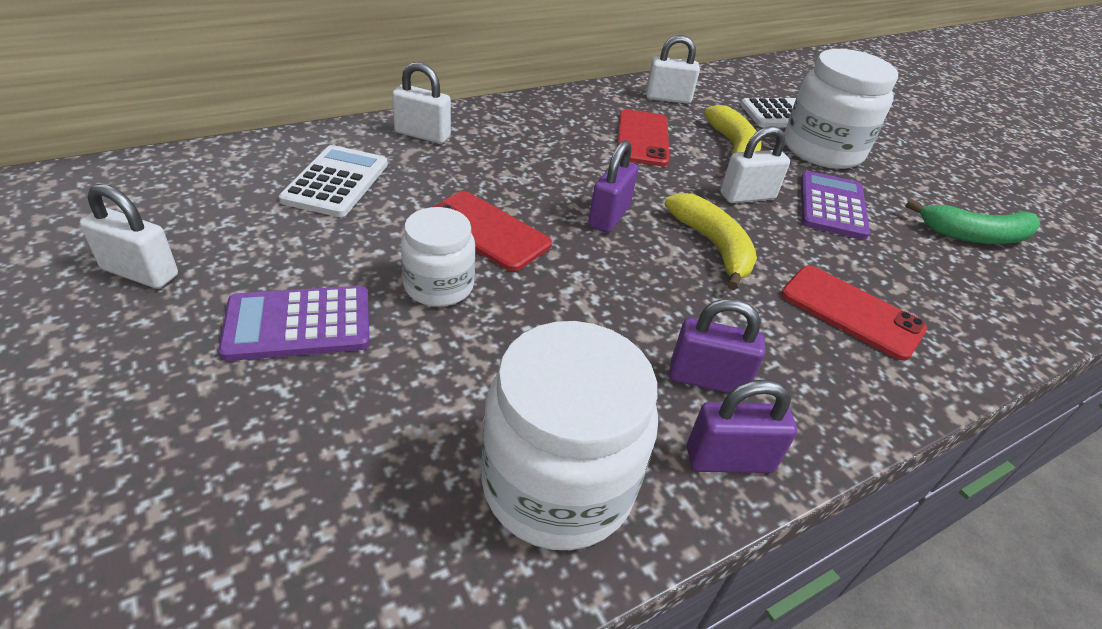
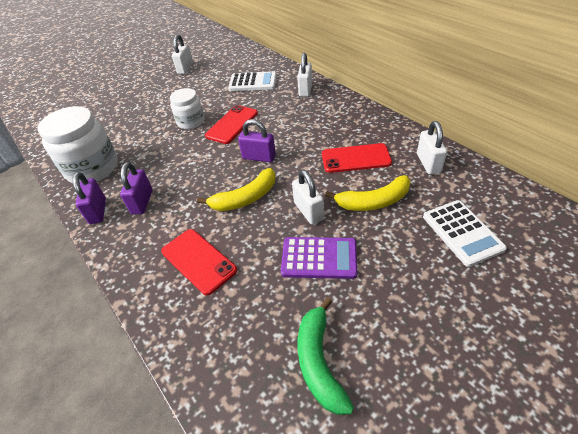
camera: 90 degrees right, 5 degrees up
(298, 324) = (165, 101): purple calculator -> none
(822, 150) = (410, 256): white jar -> none
(851, 312) = (198, 261): red phone -> red phone turned 75 degrees counterclockwise

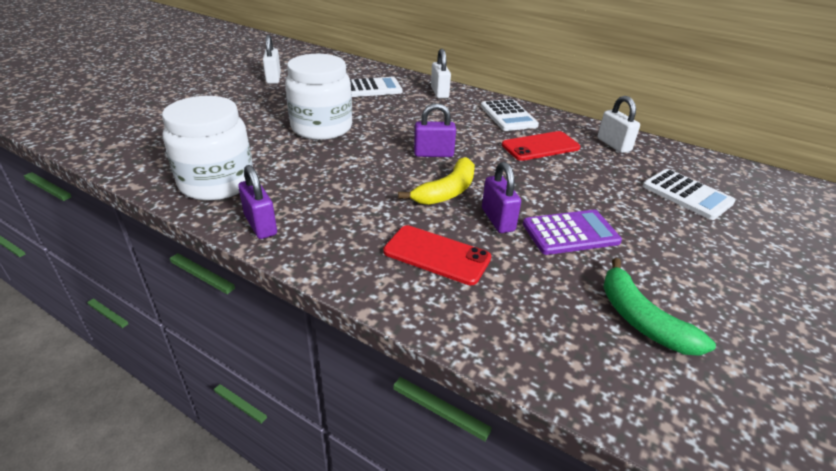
camera: 25 degrees left, 10 degrees down
(142, 202) = (317, 209): purple padlock -> purple padlock (498, 220)
(191, 122) = (321, 127): white jar -> white jar, size x1.70
(232, 124) = (377, 127): red phone -> none
(308, 211) = (527, 195): white padlock -> none
(349, 120) = (508, 116): none -> white calculator
(373, 201) = (587, 180): yellow banana -> none

